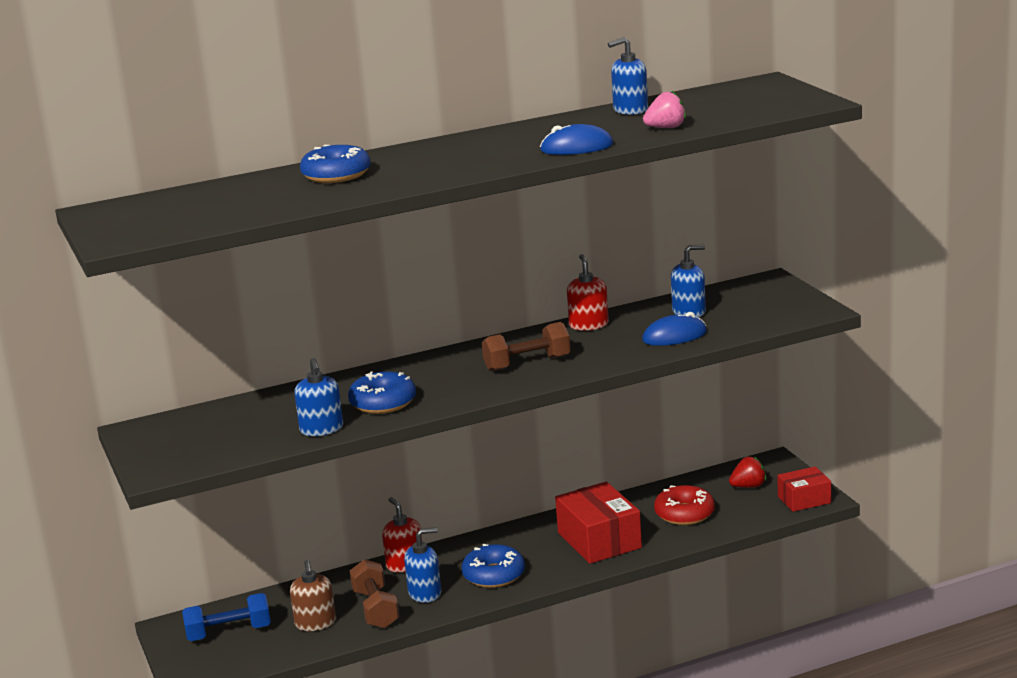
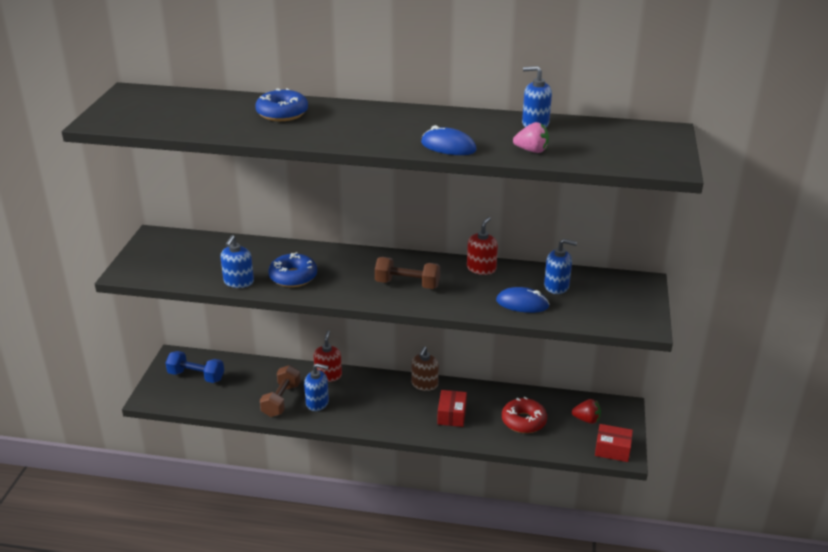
camera: 30 degrees right, 10 degrees up
(315, 623) = (242, 393): brown soap dispenser -> brown soap dispenser (424, 384)
(494, 575) = (366, 409): blue donut -> none
(599, 540) = (451, 415): red box -> red box, size x0.61

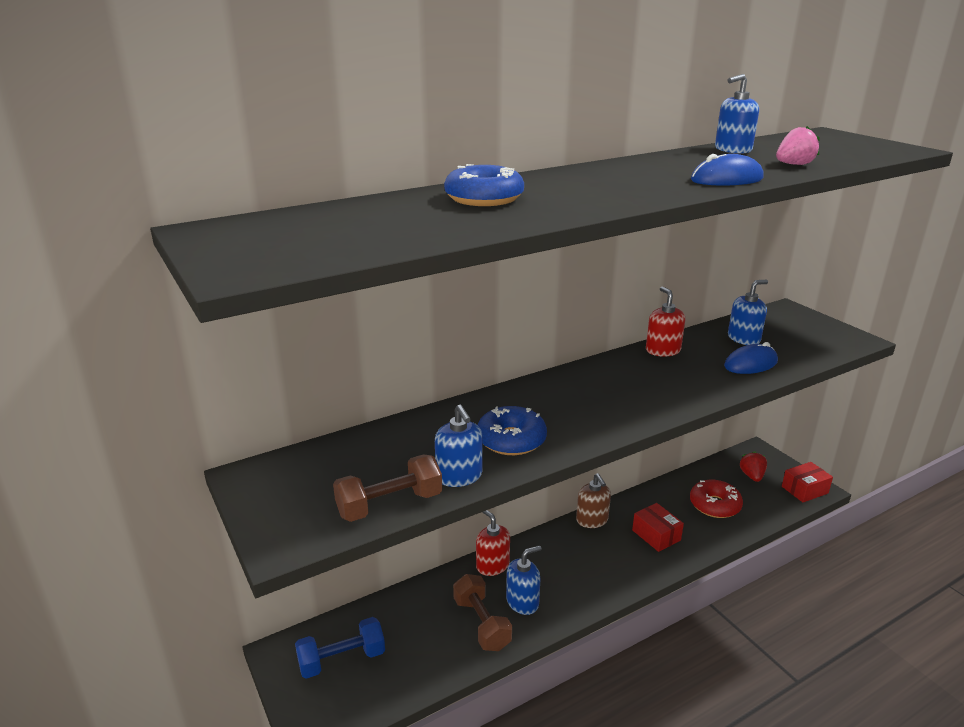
camera: 40 degrees left, 5 degrees down
(407, 284) = (632, 393): brown dumbbell -> brown dumbbell (390, 505)
(586, 420) = (752, 476): red strawberry -> red strawberry turned 60 degrees counterclockwise

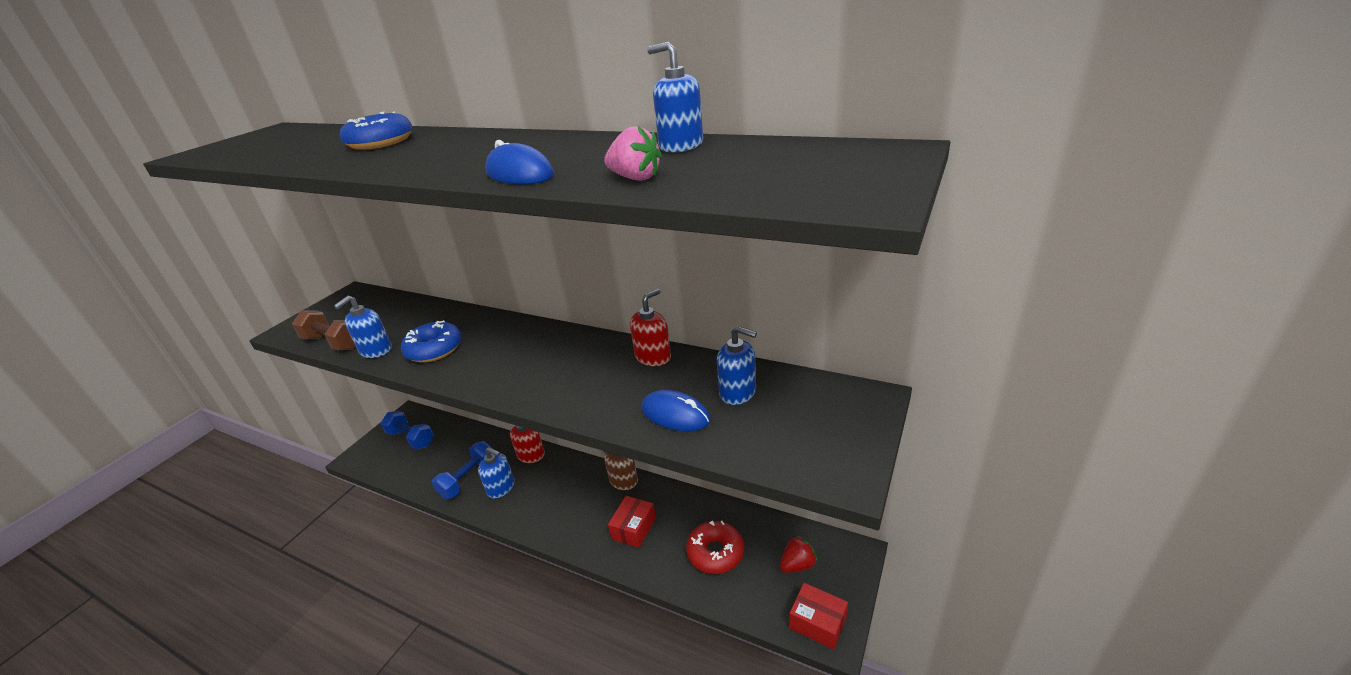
camera: 60 degrees right, 5 degrees up
(481, 624) = (468, 479): brown dumbbell -> blue dumbbell

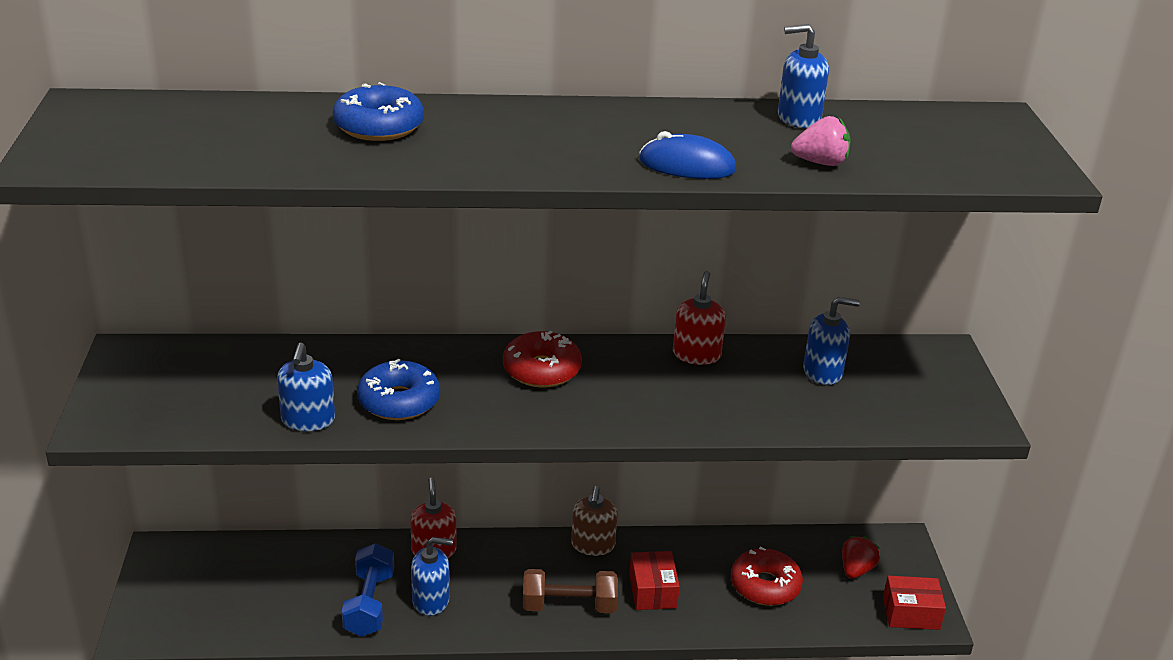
camera: 35 degrees left, 0 degrees up
(333, 343) = (217, 424): brown dumbbell -> brown dumbbell (569, 606)
(411, 438) = (209, 581): blue dumbbell -> none
(538, 346) = (542, 370): none -> red donut
(675, 415) = (784, 406): blue mouse -> none

